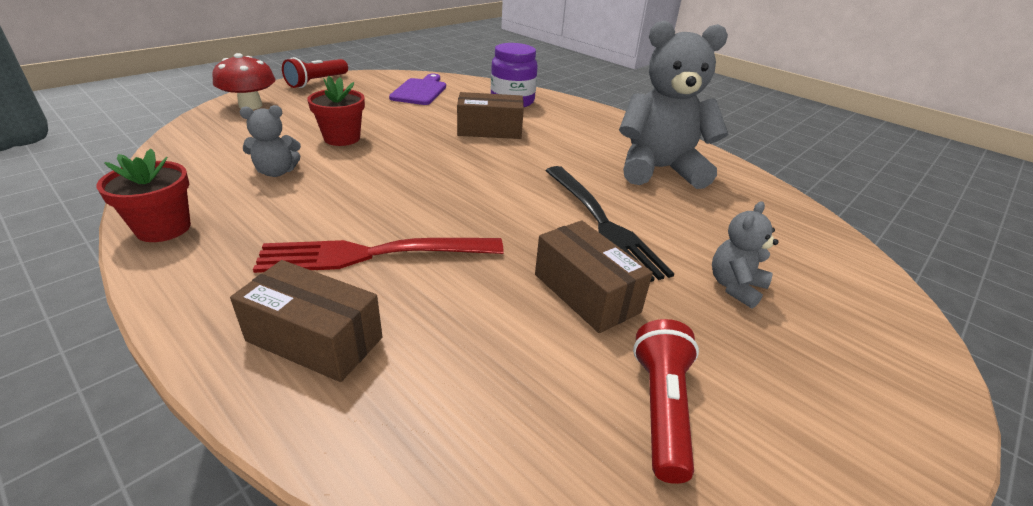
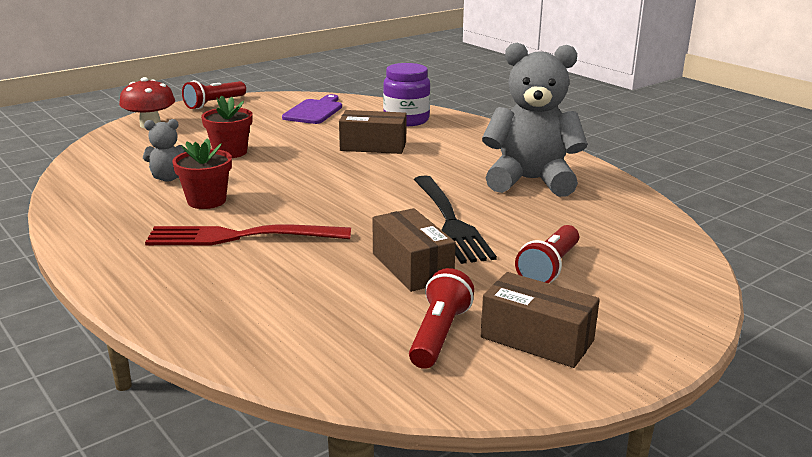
camera: 10 degrees right, 10 degrees down
(163, 228) = (77, 215): red flower pot -> red flower pot (206, 201)
(314, 339) = (187, 285): brown box -> brown box (537, 339)
(735, 287) = (549, 268): grey teddy bear -> red flashlight

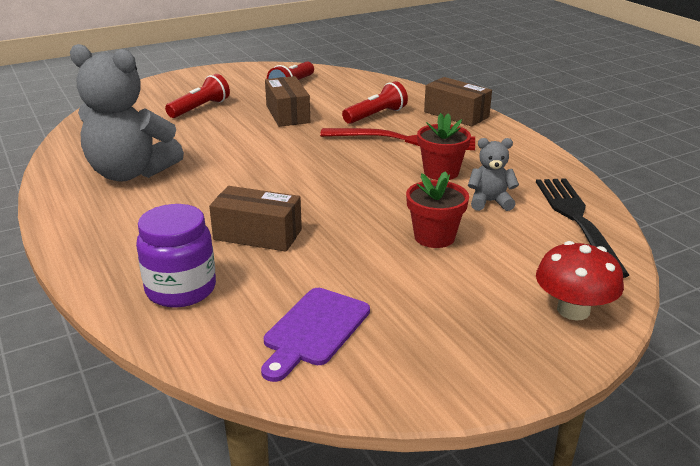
camera: 170 degrees left, 5 degrees up
(214, 104) = (495, 375): red flashlight -> red flashlight (376, 115)
(450, 221) = (238, 141): black fork -> black fork (577, 220)
(537, 339) = (243, 81): brown box -> brown box (456, 114)

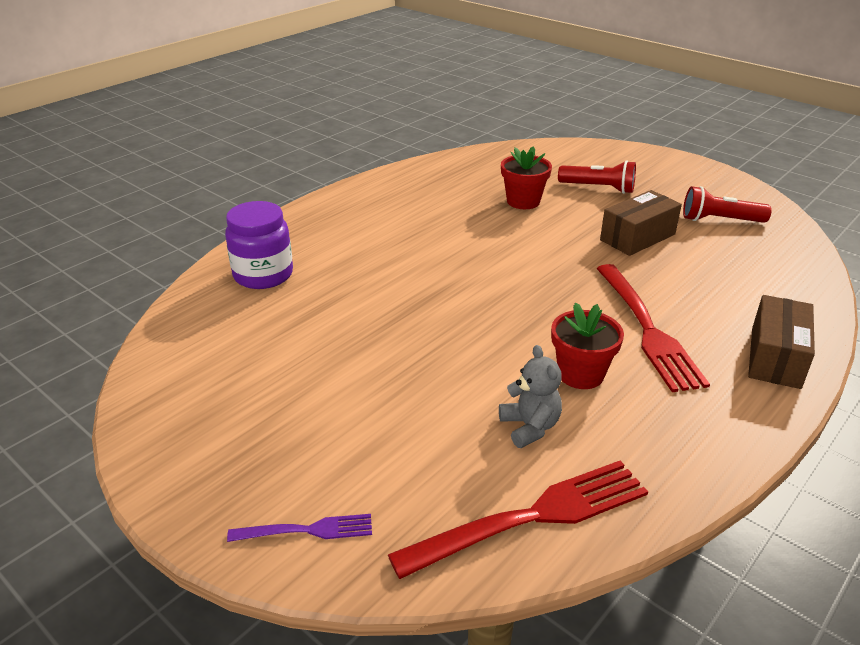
camera: 70 degrees right, 5 degrees up
(130, 173) = (436, 197): grey teddy bear -> none
(257, 234) = (365, 287): brown box -> none
(314, 330) = (223, 354): purple cutting board -> none
(376, 115) = (698, 294): red flashlight -> none
(434, 237) = (418, 396): red flower pot -> red flower pot (523, 201)
(573, 310) = (307, 530): red mushroom -> purple fork
(577, 220) = (531, 517): black fork -> red fork

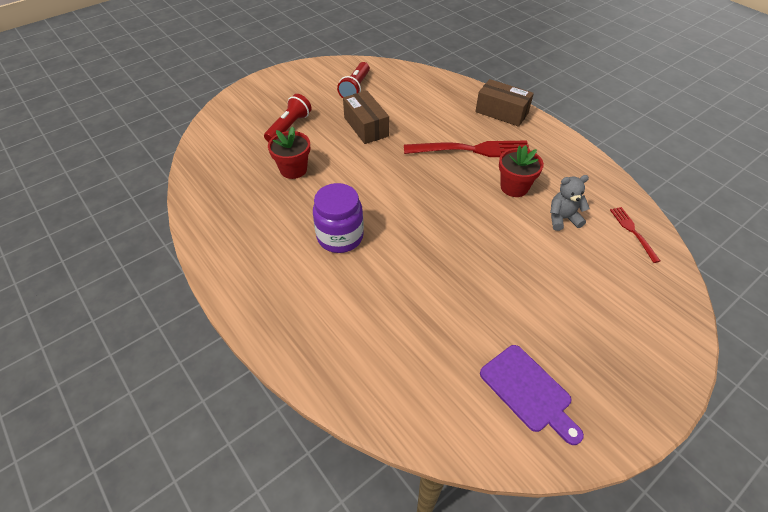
camera: 80 degrees left, 15 degrees up
(217, 389) = (528, 391): none -> purple cutting board
(263, 275) = (364, 357): purple jar -> purple jar (340, 237)
(307, 530) = (661, 335): purple fork -> none
(531, 517) = (633, 232): red fork -> red fork, size x0.51

